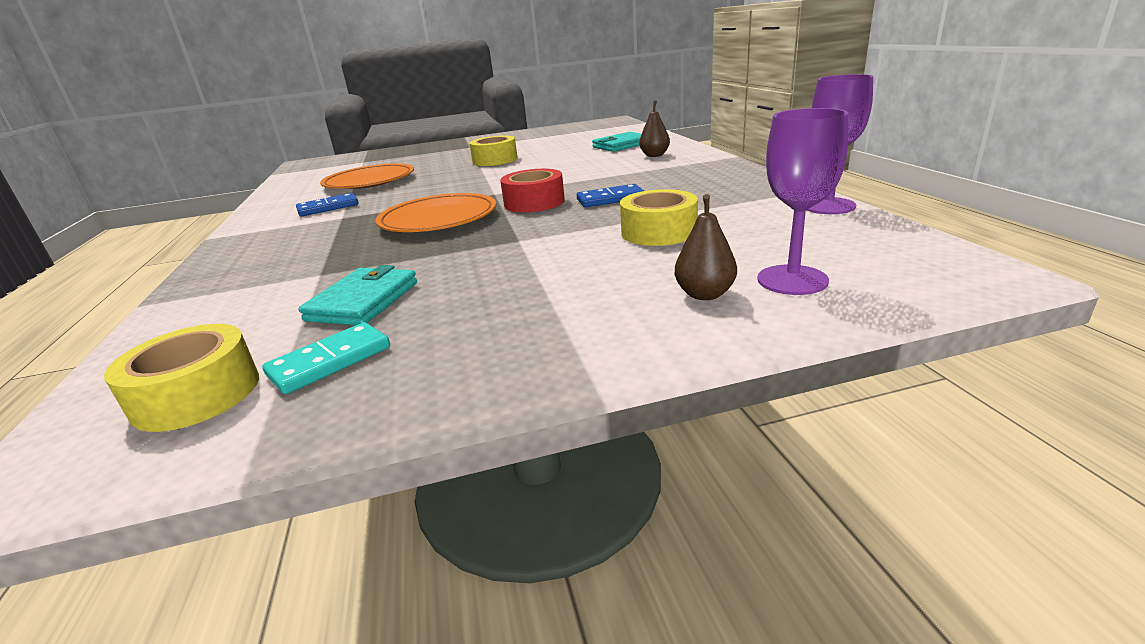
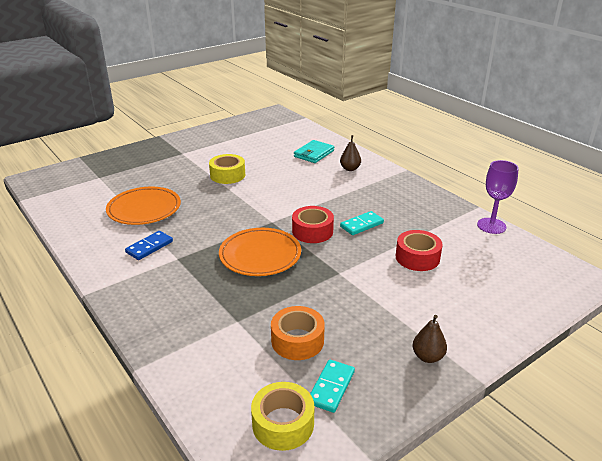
camera: 25 degrees left, 5 degrees up
(363, 301) = (297, 340): turquoise wallet -> orange tape
(610, 199) = (361, 225): blue domino -> turquoise domino
(658, 232) = (417, 257): yellow tape -> red tape
(704, 294) = (477, 308): brown pear -> brown pear (427, 357)
(792, 280) = (510, 292): purple goblet -> none

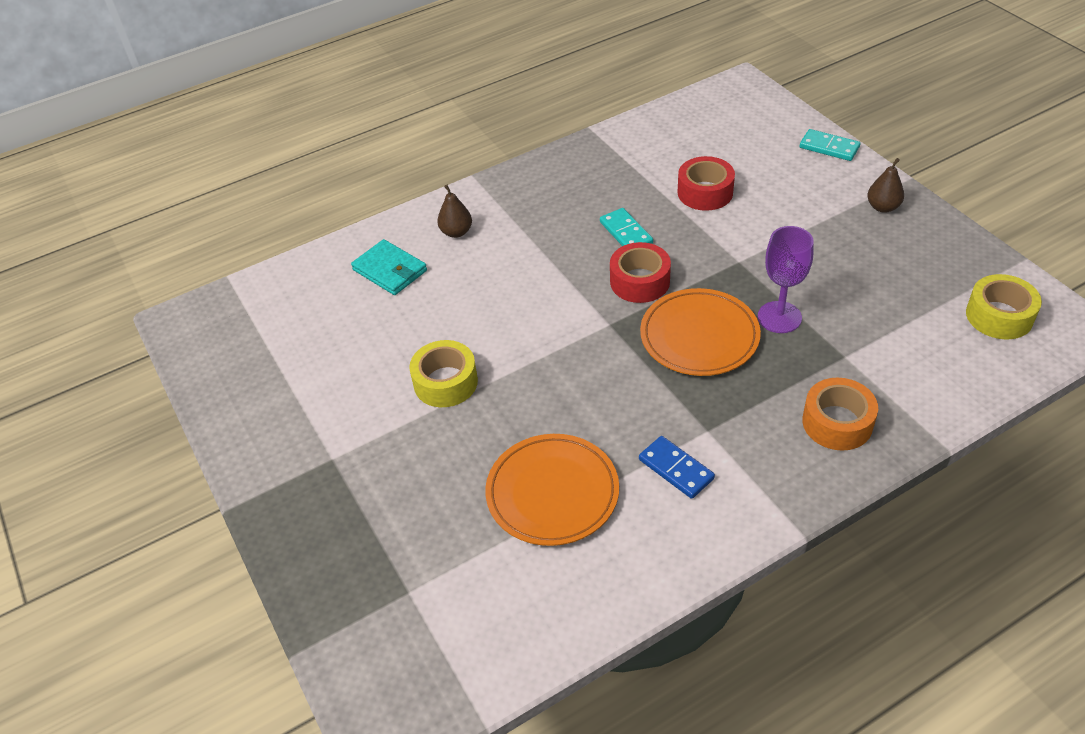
camera: 80 degrees left, 15 degrees up
(297, 340) = (873, 302): orange tape -> orange tape (837, 423)
(331, 387) = (941, 279): turquoise domino -> turquoise domino (829, 147)
(491, 226) = (636, 125): purple goblet -> purple goblet (779, 317)

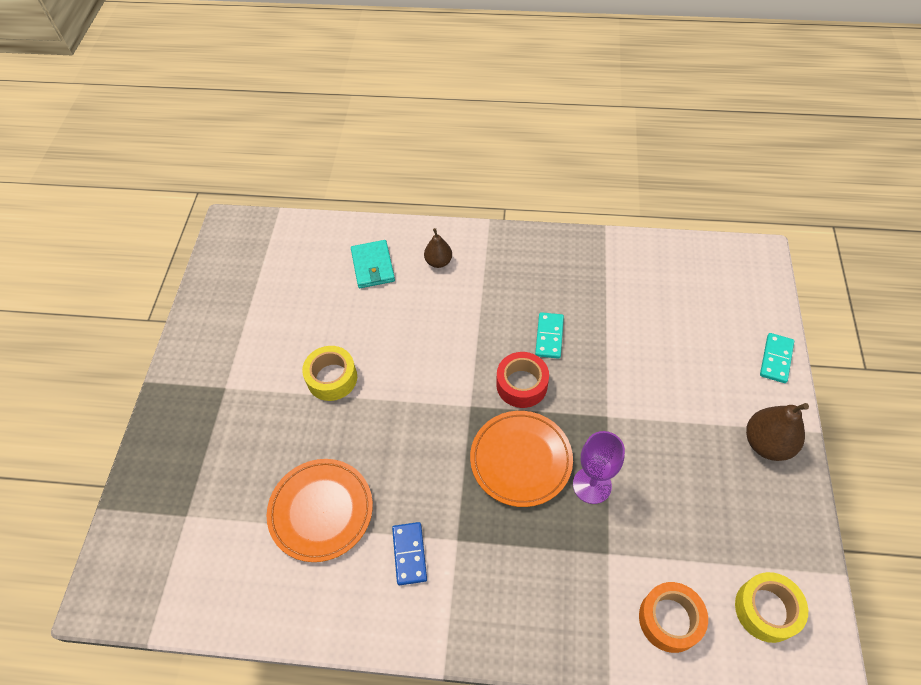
camera: 35 degrees right, 10 degrees up
(705, 192) = (638, 338): red tape -> none
(829, 147) = (776, 359): turquoise domino -> turquoise domino turned 45 degrees clockwise
(837, 423) = (550, 604): orange tape -> orange tape (669, 619)
(882, 207) = (767, 443): brown pear -> brown pear, size x1.61

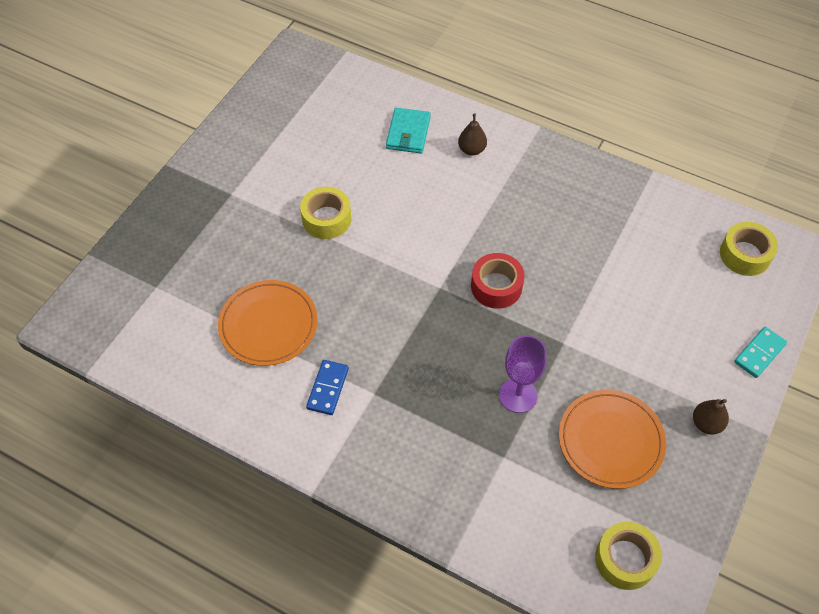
camera: 20 degrees right, 0 degrees up
(521, 460) = (463, 350): orange plate -> orange plate (610, 441)
(549, 336) = (544, 253): turquoise domino -> none
(669, 619) = (531, 531): orange tape -> none
(718, 274) = (745, 255): none -> yellow tape
(767, 443) = (706, 424): brown pear -> brown pear, size x0.62

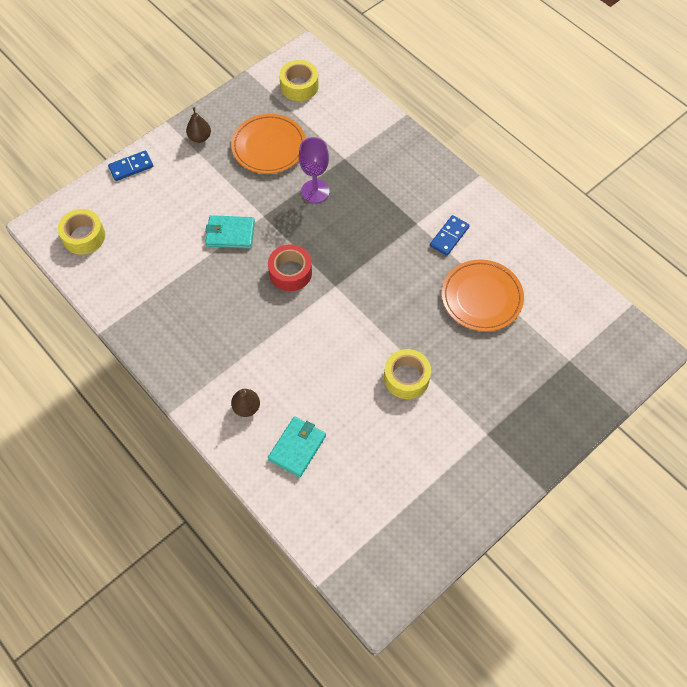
camera: 160 degrees left, 5 degrees up
(588, 309) = (230, 233): none -> turquoise wallet
(759, 353) = (131, 167): turquoise domino -> blue domino

